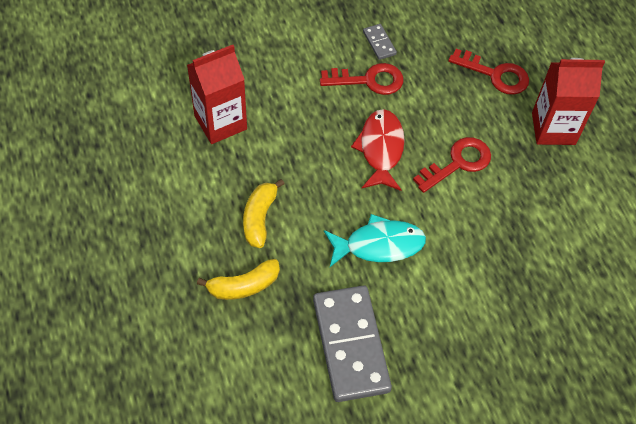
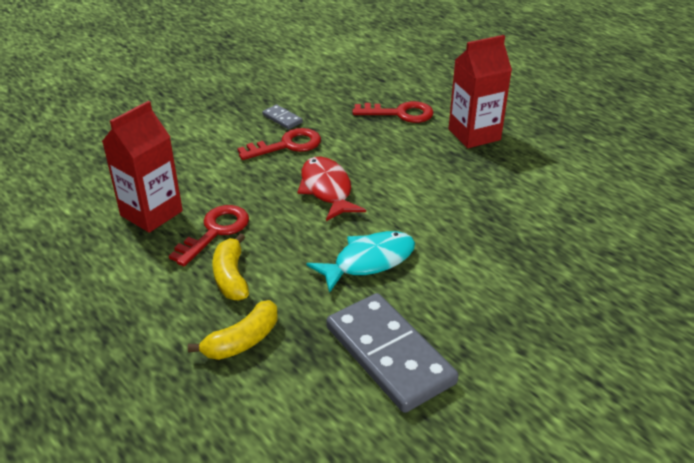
camera: 20 degrees left, 20 degrees down
(458, 163) = (406, 179): red key -> red key (215, 231)

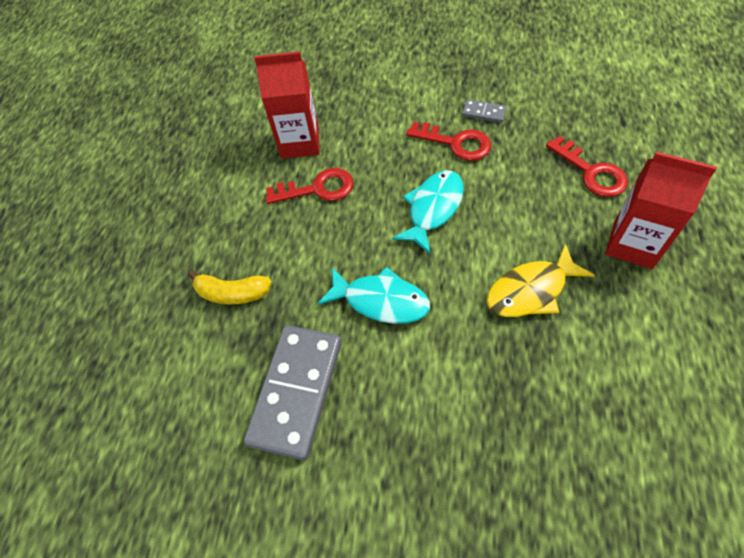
camera: 55 degrees right, 20 degrees up
(231, 277) = (283, 236): yellow banana -> none
(282, 119) = (483, 113): grey domino -> grey domino turned 75 degrees counterclockwise
(327, 189) = (433, 209): red fish -> turquoise fish
(454, 192) = (531, 290): none -> yellow fish

